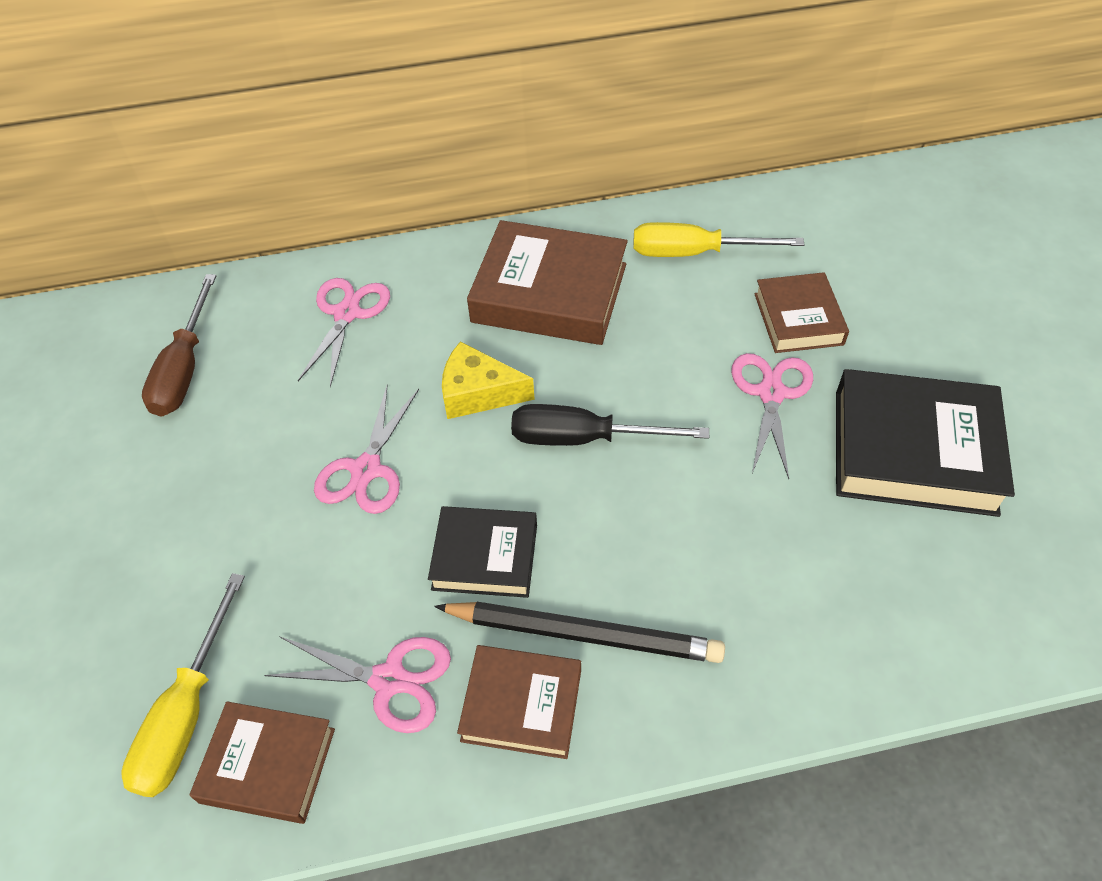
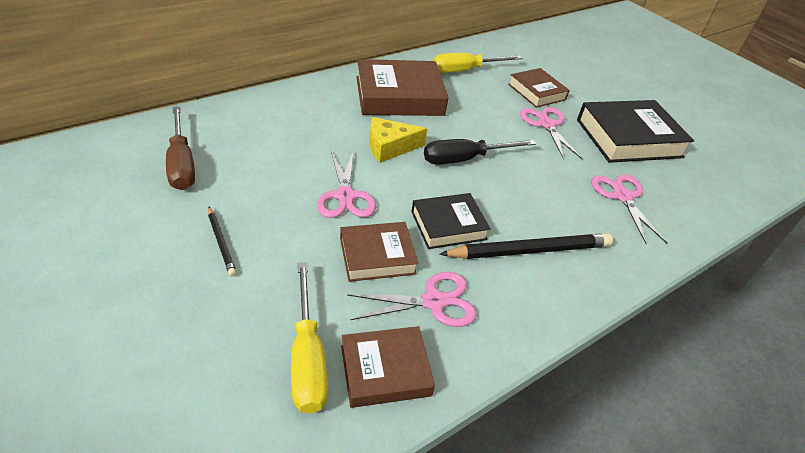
camera: 30 degrees left, 10 degrees down
(172, 510) = (221, 243): none -> black pencil
(347, 314) = (280, 120): pink scissors -> pink scissors (622, 197)
(521, 705) = (520, 294): brown book -> brown book (377, 256)

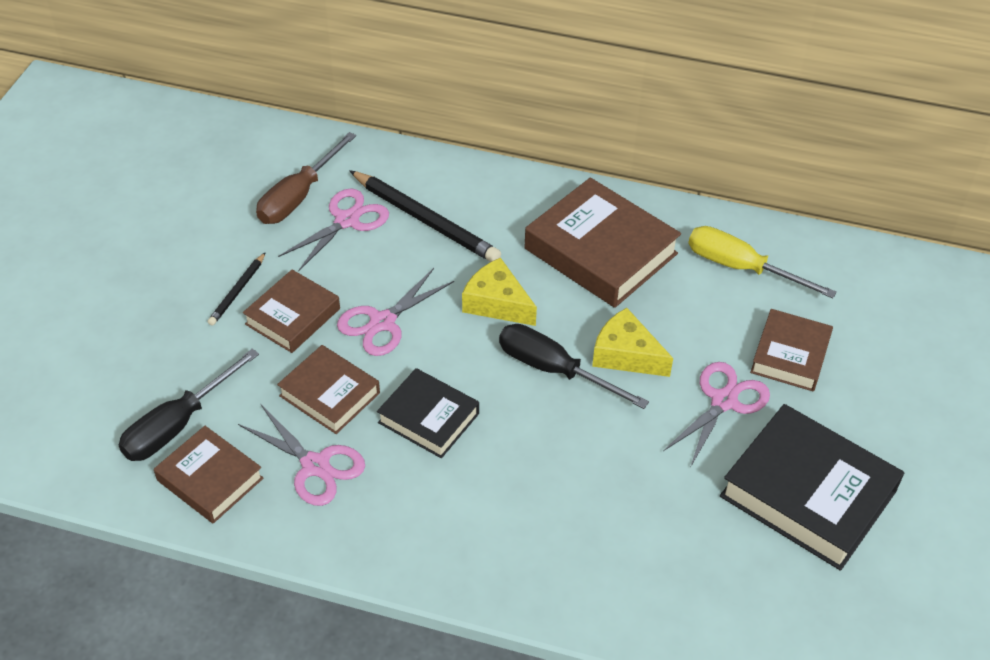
camera: 55 degrees right, 5 degrees up
(284, 231) = (293, 316): none -> brown book
(307, 357) = (178, 424): yellow screwdriver -> black screwdriver
(482, 132) = (626, 354): none -> yellow cheese
(530, 250) = (464, 500): black pencil -> black pencil (425, 220)
(622, 197) = (661, 539): pink scissors -> pink scissors (347, 220)

